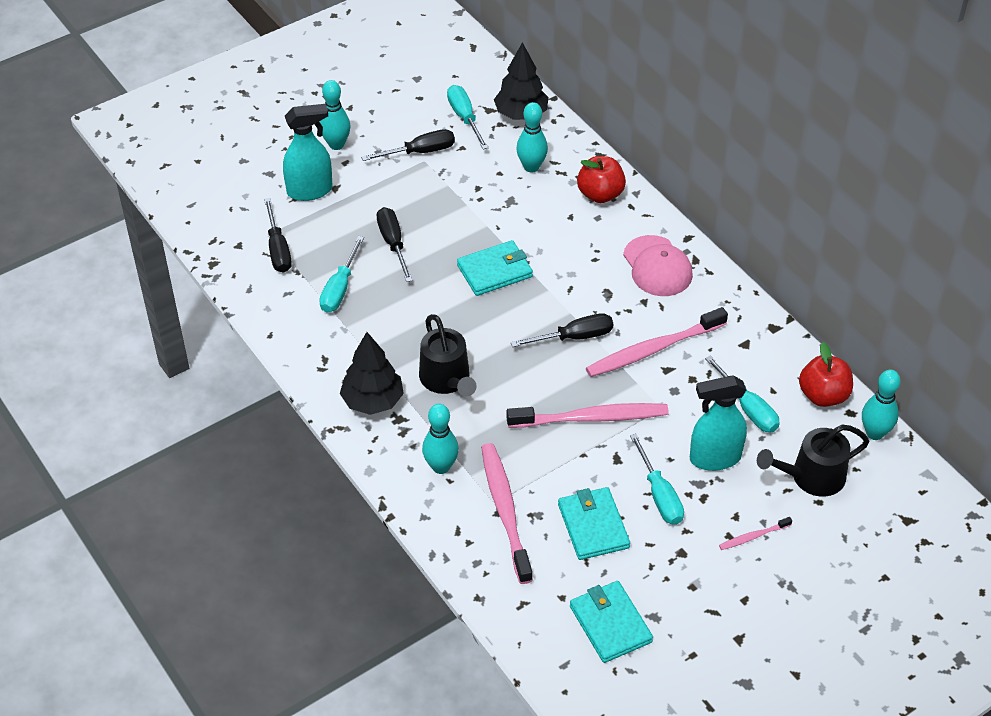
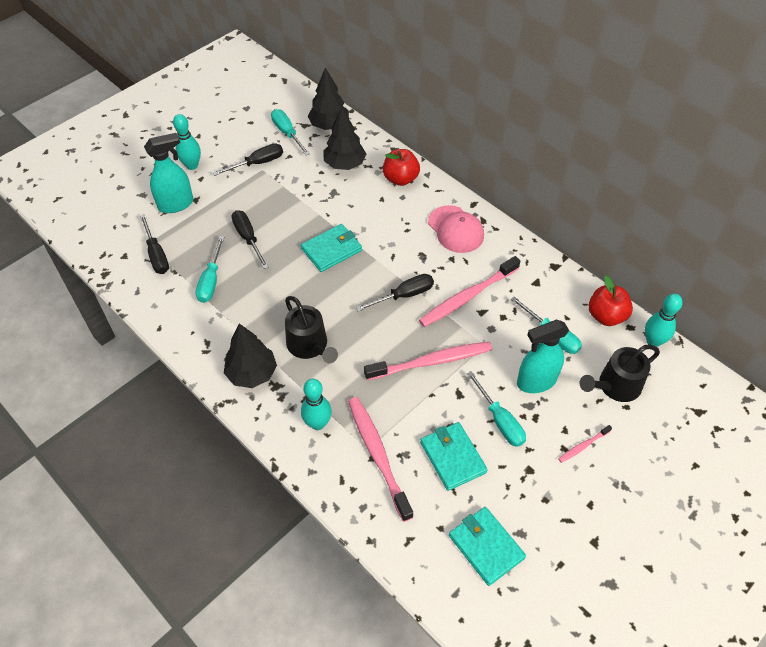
camera: 10 degrees left, 5 degrees up
(531, 167) = (344, 164): turquoise bowling pin -> black tree

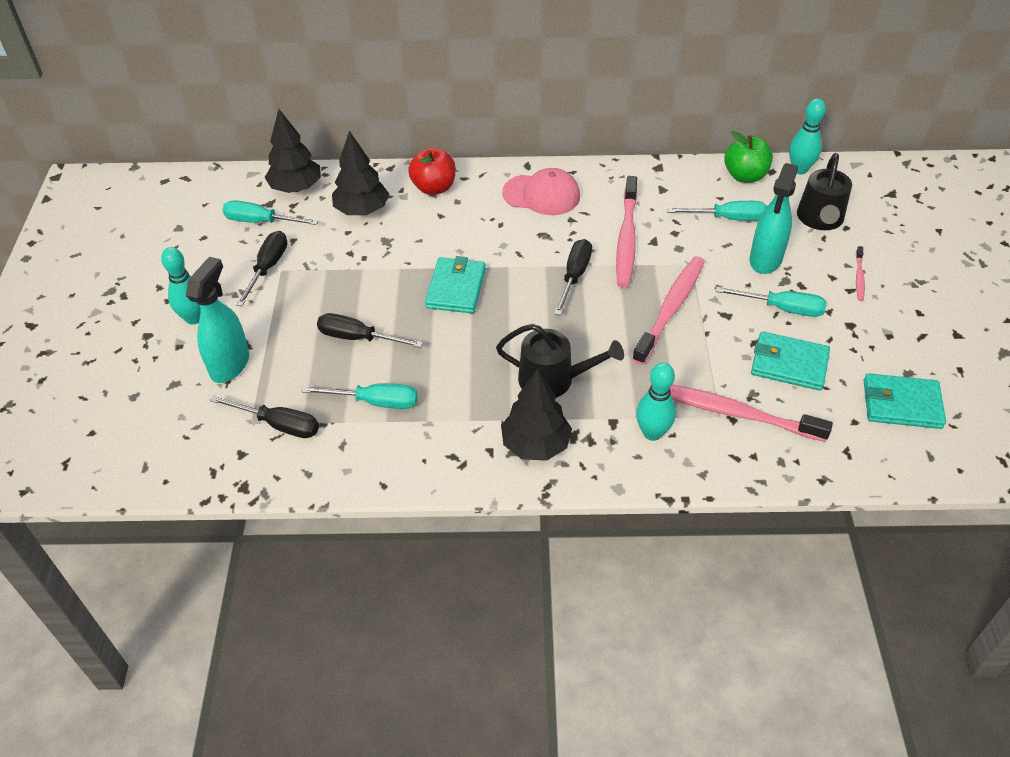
camera: 45 degrees left, 5 degrees down
(211, 281) = (375, 402): turquoise screwdriver -> turquoise screwdriver turned 45 degrees counterclockwise
(606, 316) = (745, 176): red apple -> green apple

